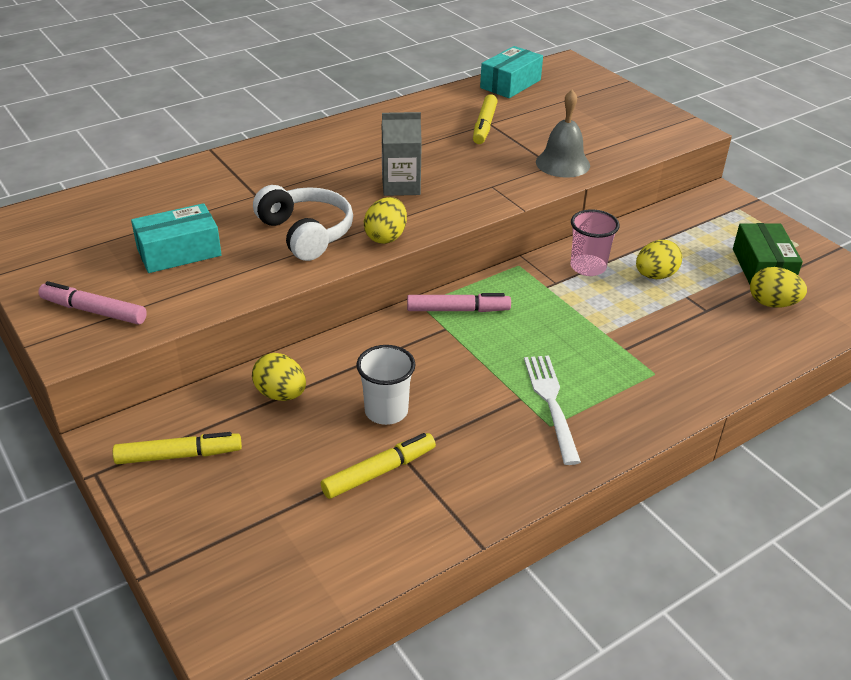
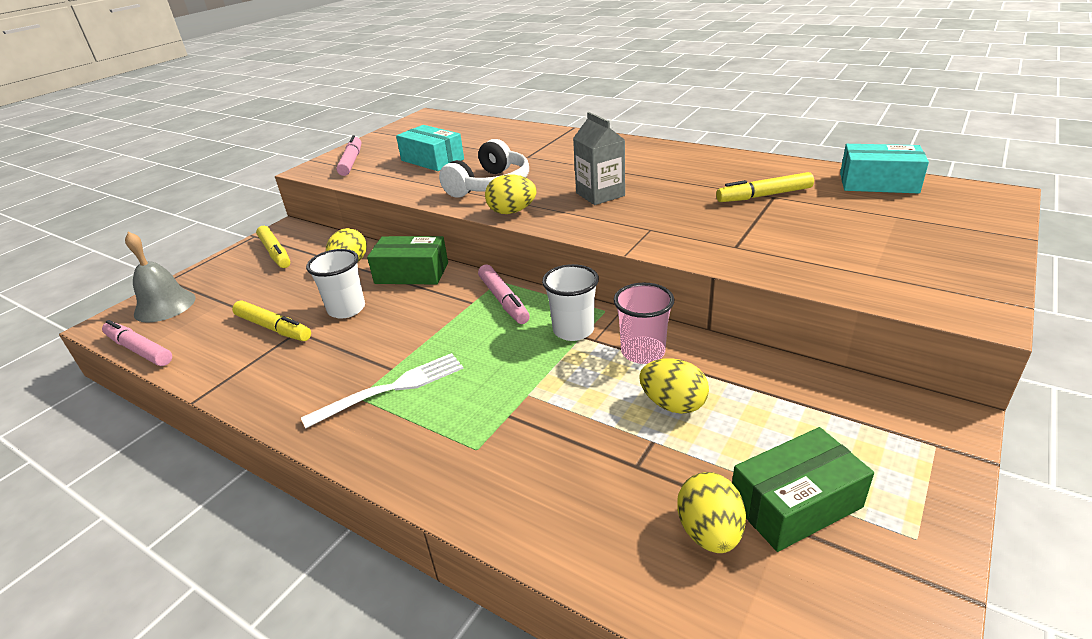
camera: 70 degrees right, 5 degrees down
(333, 598) = (139, 350): none -> pink marker
(350, 353) = (412, 273): none -> green box
(535, 288) = (573, 330): none -> white cup
(562, 163) = (747, 250): grey bell -> grey bell (165, 305)

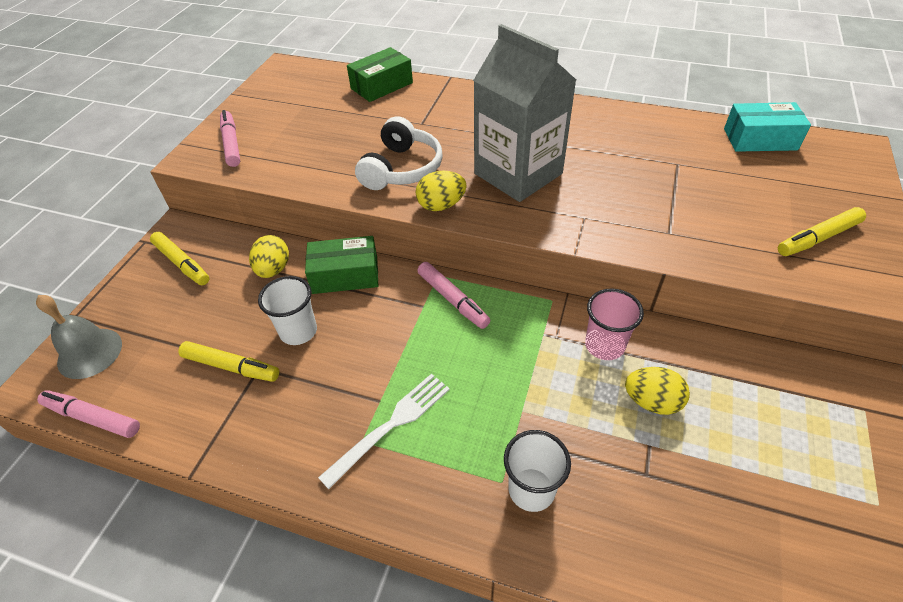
camera: 15 degrees left, 15 degrees up
(432, 160) = (322, 135): turquoise box -> none
(573, 330) = (533, 328): white cup -> white cup (531, 489)
(600, 194) = (518, 174): grey carton -> grey carton, size x1.81
(709, 532) = (728, 532): yellow egg -> none
(764, 195) = (669, 163): yellow marker -> yellow marker (817, 238)
(795, 504) = (783, 489): green box -> green box (382, 86)

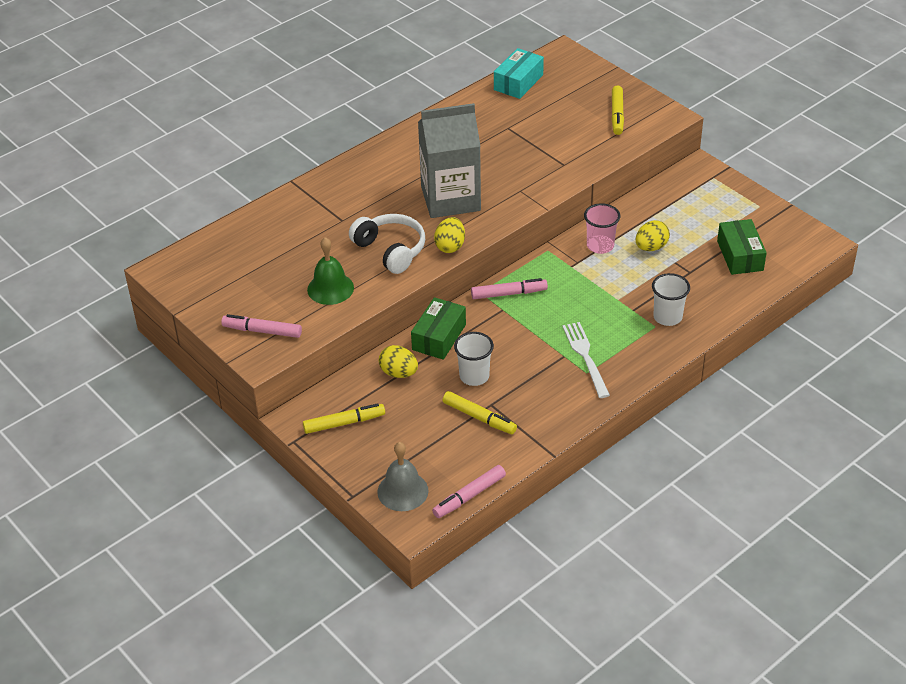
camera: 60 degrees left, 5 degrees down
(231, 366) = (479, 417): yellow marker -> yellow marker turned 75 degrees clockwise
(316, 156) = (330, 288): none -> green bell
(382, 86) = (263, 222): green box -> green box (740, 255)

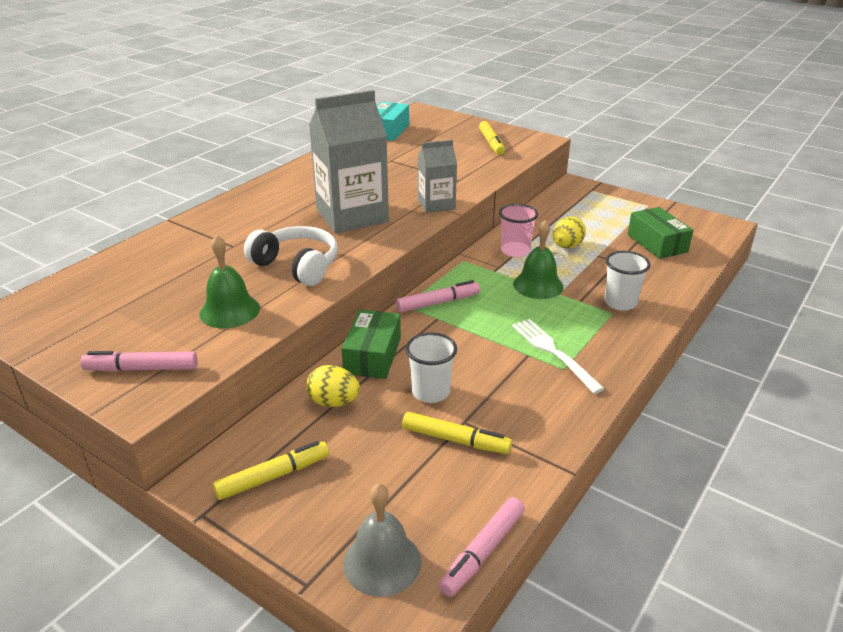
camera: 15 degrees left, 10 degrees down
(450, 246) = (366, 255): yellow egg -> none
(530, 194) = (436, 204): none -> grey carton
(603, 287) = (538, 285): none -> green bell

